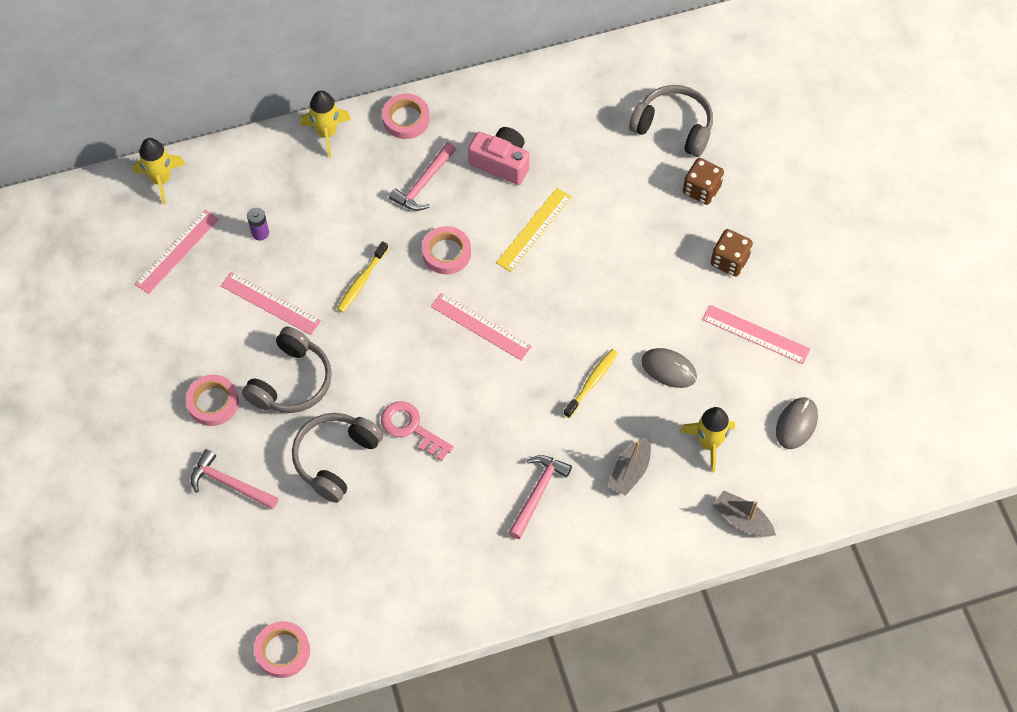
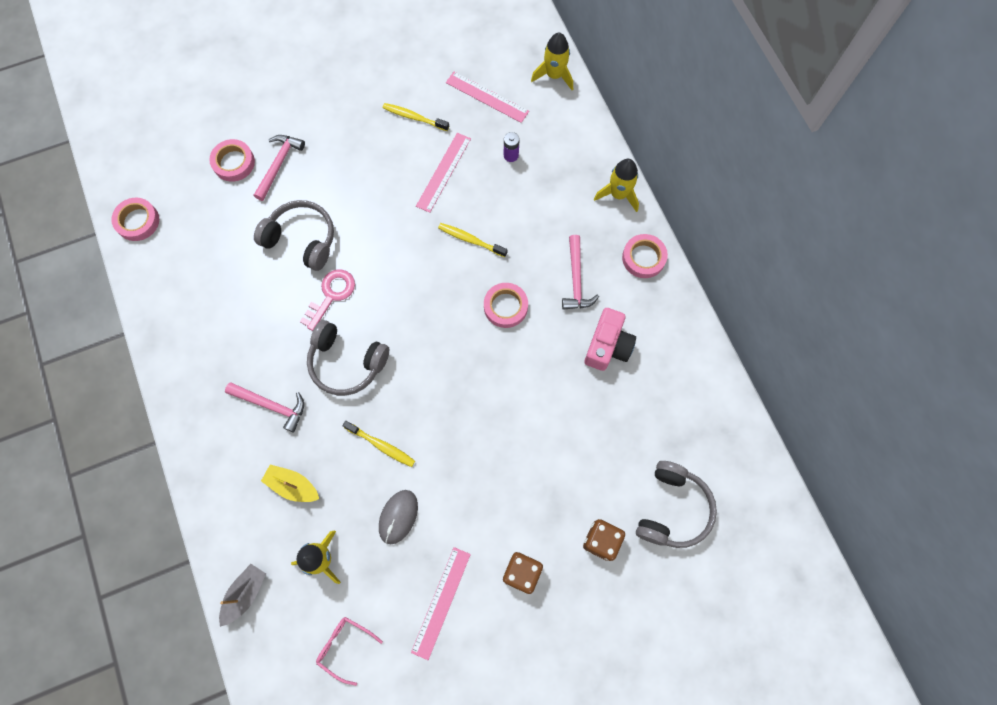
camera: 85 degrees right, 10 degrees up
(190, 330) = (414, 117): none -> yellow toothbrush
(213, 402) = (350, 143): pink tape -> pink tape (234, 163)
(291, 381) = (371, 197): grey headphones -> grey headphones (347, 362)
(423, 184) = (576, 280): pink hammer -> pink hammer turned 120 degrees counterclockwise
(481, 326) = (433, 343): pink ruler -> none
(534, 229) = (538, 381): yellow ruler -> none
(630, 471) = (293, 485): grey boat -> yellow boat
(796, 424) = (345, 646): grey mouse -> pink glasses

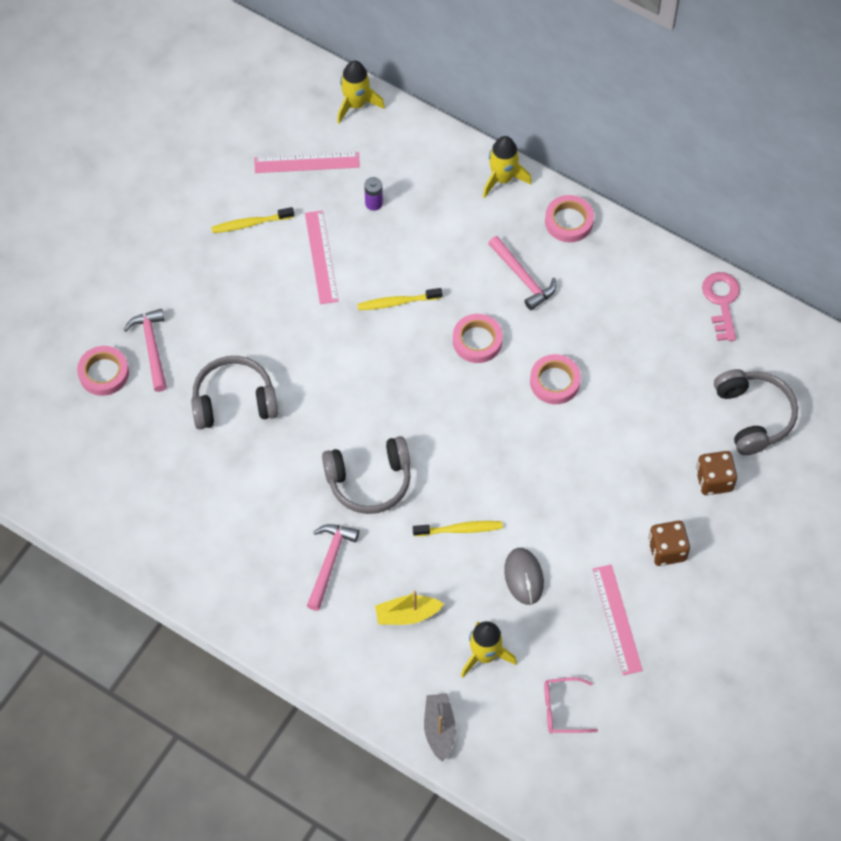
camera: 35 degrees left, 10 degrees down
(137, 221) = (52, 486): pink tape -> pink tape (555, 382)
(271, 406) = (330, 562): pink hammer -> pink hammer turned 60 degrees counterclockwise
(331, 295) = (305, 432): pink key -> pink key (721, 301)
(607, 346) = (595, 317): pink camera -> none

